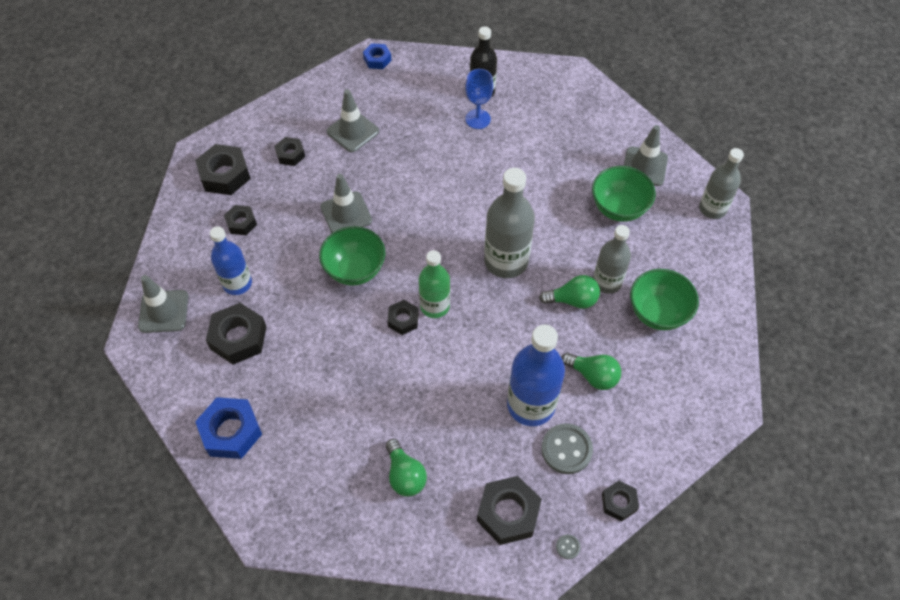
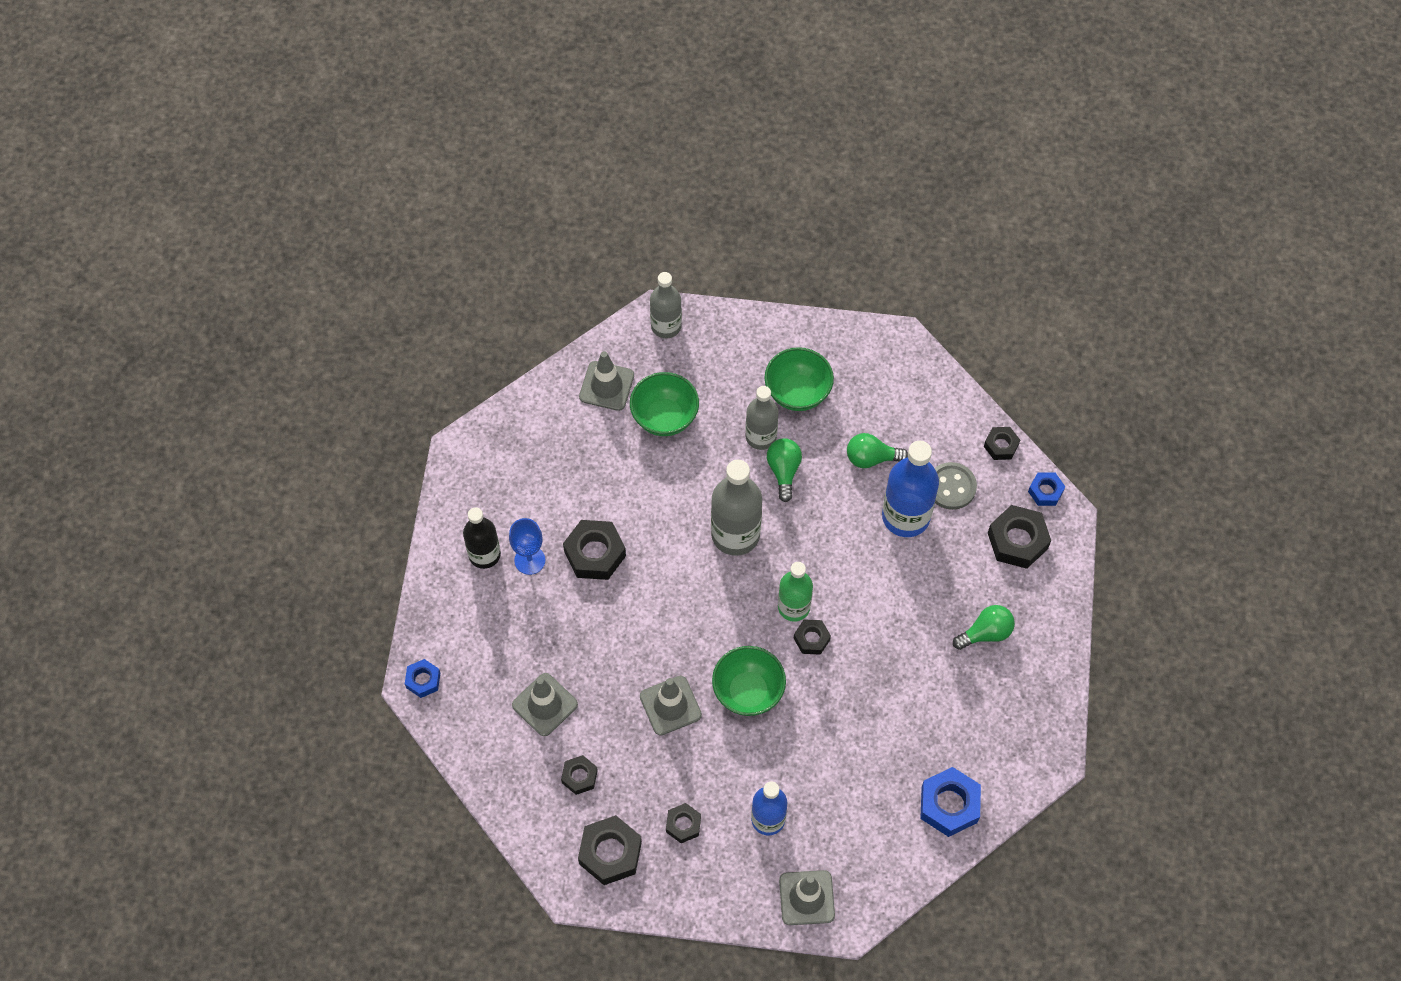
camera: 90 degrees left, 5 degrees up
(238, 338) = (838, 810): black nut -> black nut (595, 553)
(568, 547) = (1045, 491): grey button -> blue nut
(593, 375) = (871, 458): green light bulb -> green light bulb turned 120 degrees counterclockwise

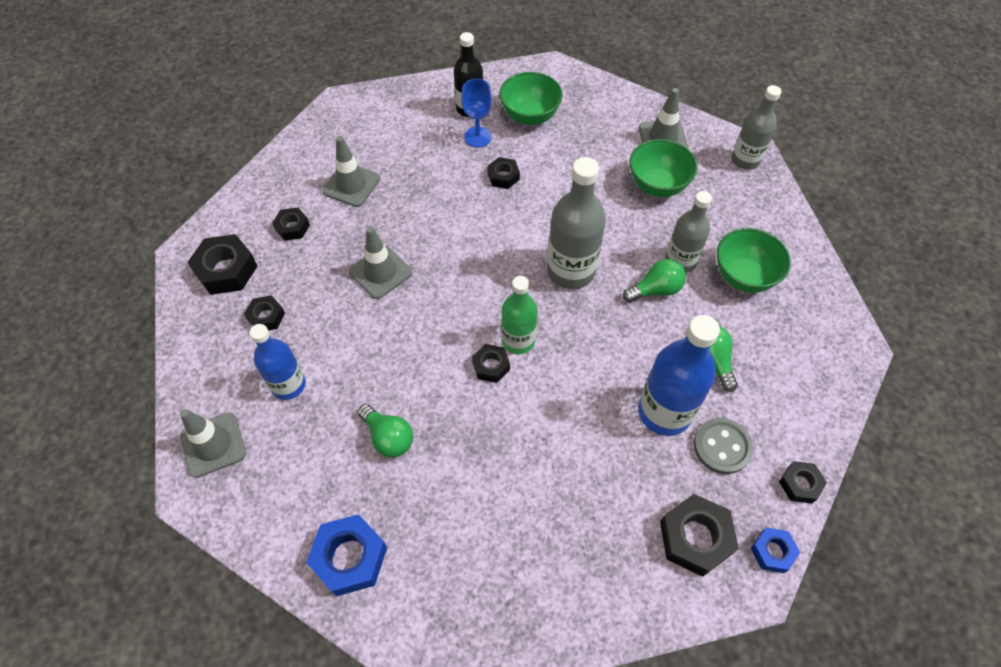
camera: 70 degrees right, 5 degrees down
(423, 680) = (347, 105): blue nut -> none
(595, 553) = (503, 176): black nut -> black nut, size x0.58
(748, 692) = (415, 329): green bowl -> green bowl (530, 116)
(986, 633) = (567, 536): green light bulb -> green light bulb (388, 437)

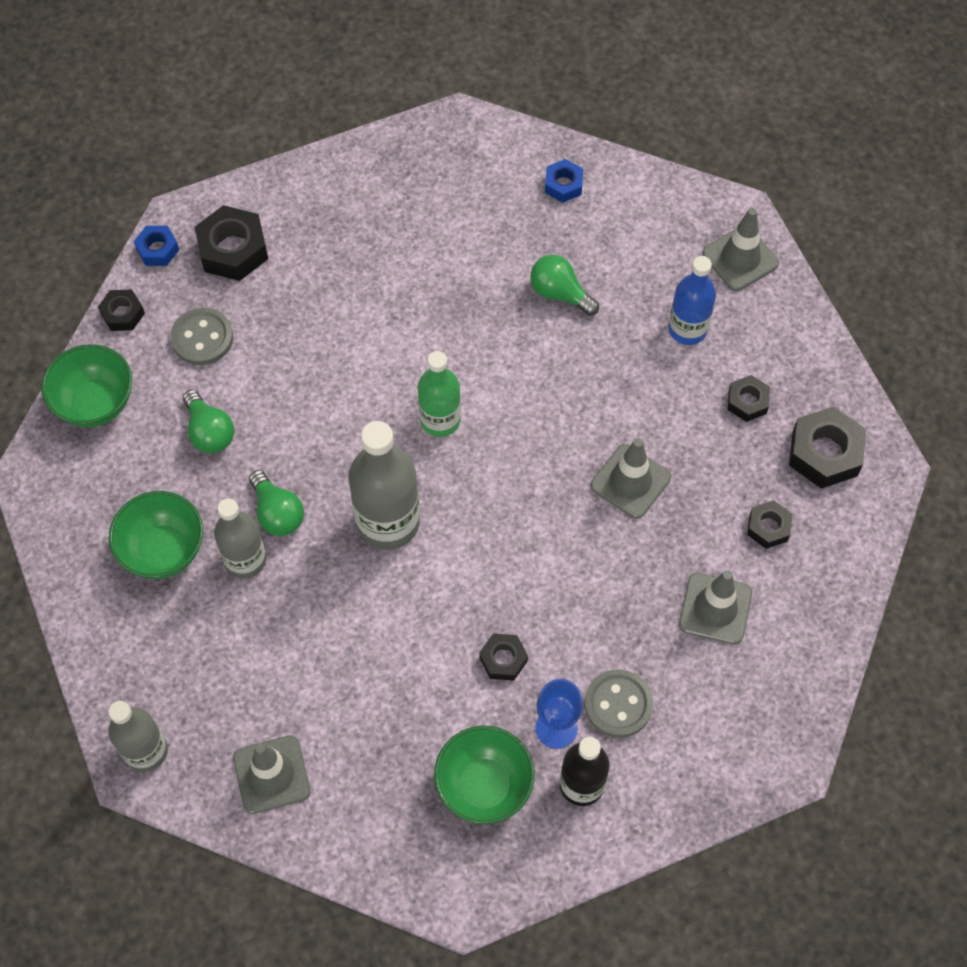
camera: 170 degrees right, 5 degrees up
(349, 558) = (563, 185): blue nut -> blue nut, size x0.58
(435, 143) = (618, 704): none -> grey button
(491, 366) = (466, 385): black nut -> none
(655, 290) = (277, 513): green light bulb -> green light bulb turned 90 degrees counterclockwise
(657, 185) = (278, 681): green bowl -> green bowl (95, 403)
(664, 412) = (264, 364): blue bottle -> none

